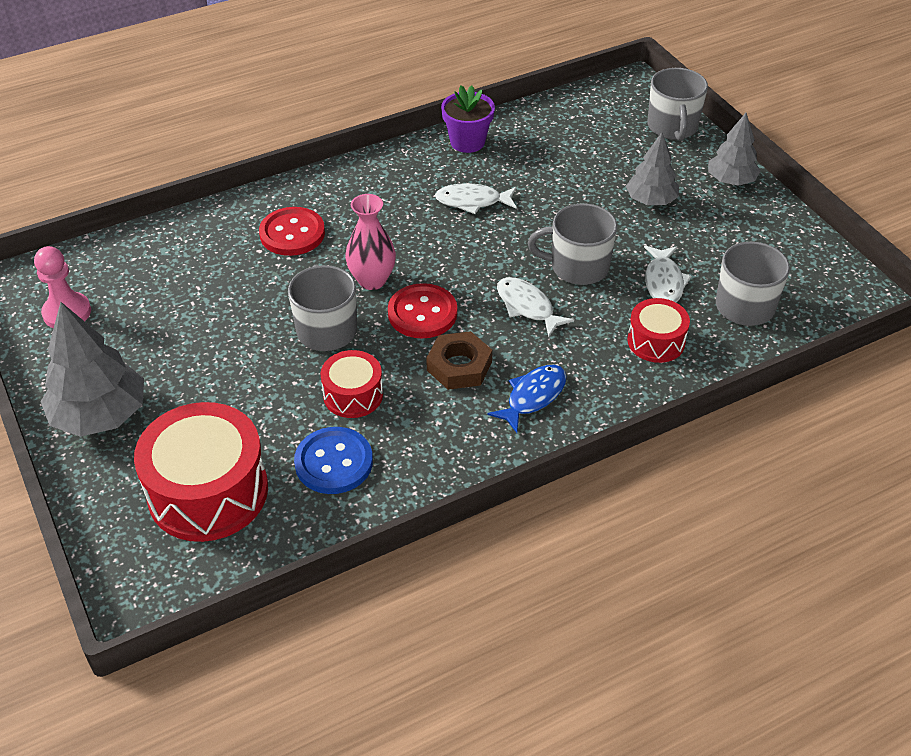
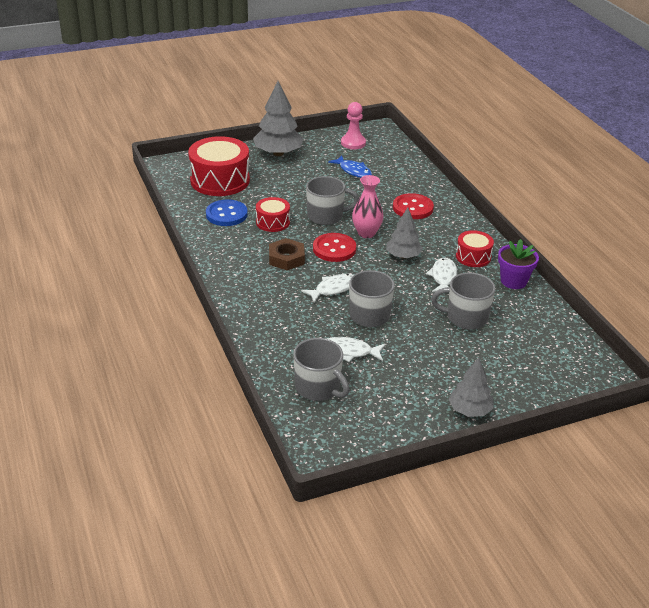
camera: 95 degrees right, 10 degrees down
(533, 397) = (255, 282): blue fish -> blue fish (353, 171)
(651, 200) = (443, 361): grey tree -> grey tree (403, 256)
(656, 341) = (291, 338): red drum -> red drum (473, 257)
(672, 127) = (544, 389): grey mug -> grey mug (466, 317)

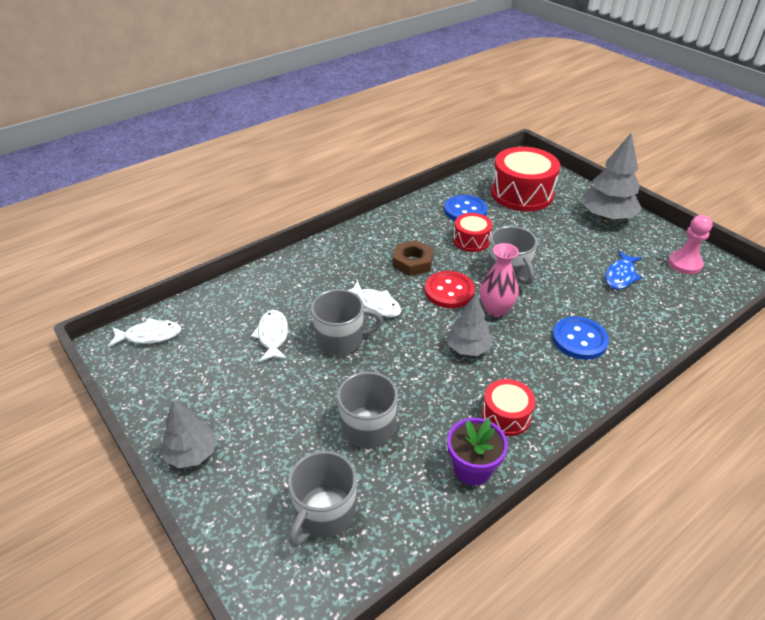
camera: 75 degrees right, 5 degrees up
(318, 388) = (211, 325): grey mug -> grey mug (324, 513)
(413, 208) = (579, 339): red button -> blue button
(443, 277) = (443, 391): white fish -> white fish (149, 335)

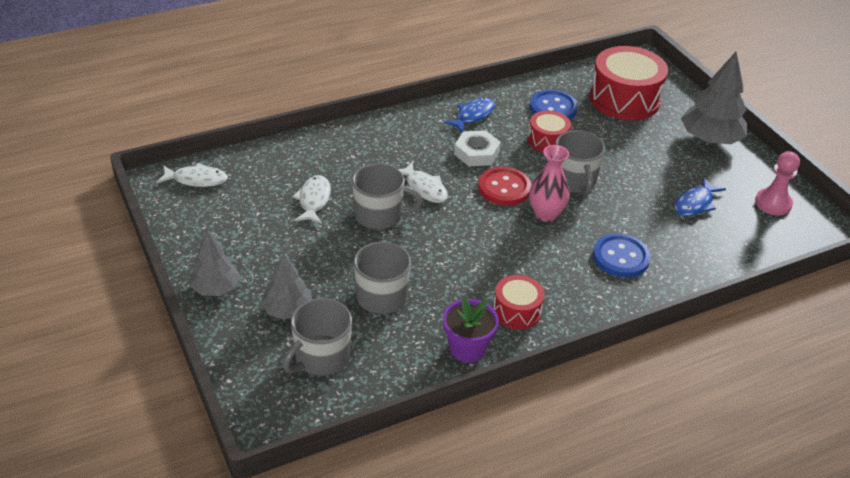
camera: 10 degrees right, 0 degrees up
(398, 228) = (473, 115): none -> blue fish
(412, 262) = (476, 153): brown nut -> white nut
(468, 348) = (503, 245): grey tree -> grey tree (287, 310)

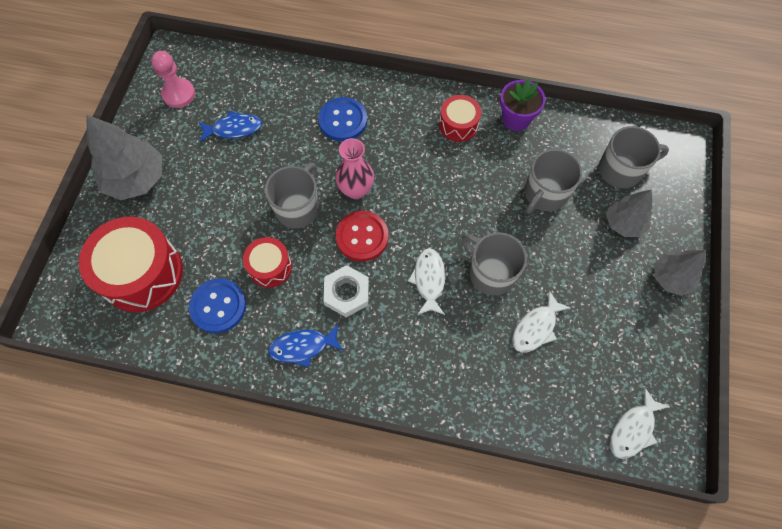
camera: 140 degrees left, 25 degrees up
(196, 179) = (633, 429): white fish -> white fish turned 90 degrees counterclockwise

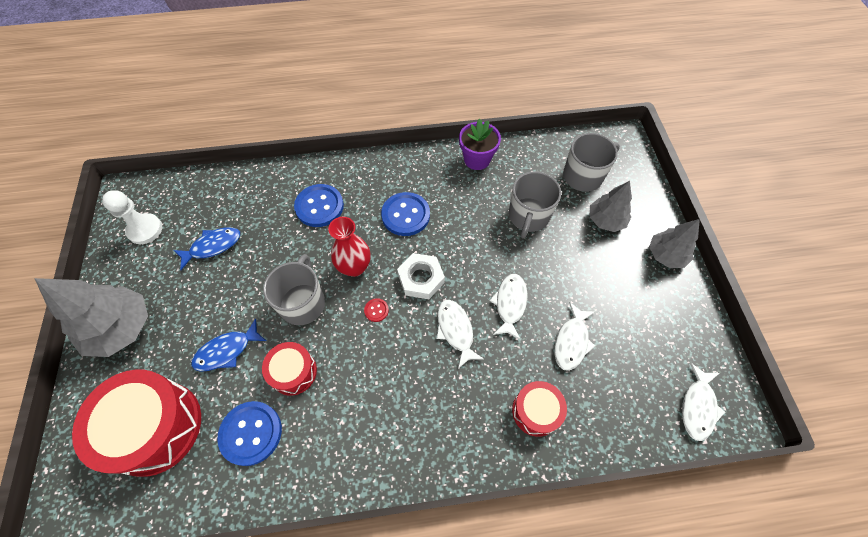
camera: 20 degrees left, 5 degrees down
(179, 94) = (145, 230): pink pawn -> white pawn
(303, 347) = (355, 444): blue fish -> blue fish (227, 351)
(346, 293) = (381, 372): white nut -> white nut (421, 278)
(356, 190) = (354, 267): pink vase -> red vase
(362, 237) = (376, 310): red button -> red button, size x0.45
(422, 154) = (405, 215): none -> blue button
(458, 125) = (428, 179): red drum -> red drum (536, 411)
(490, 273) = (510, 304): grey mug -> white fish

